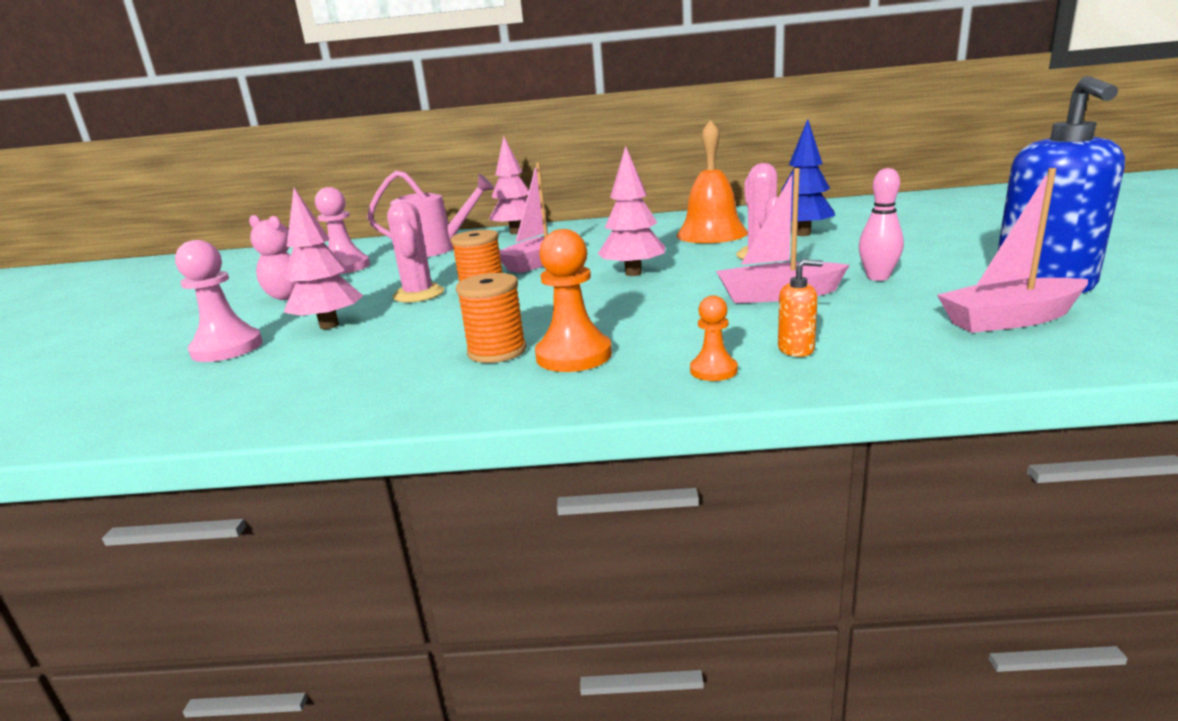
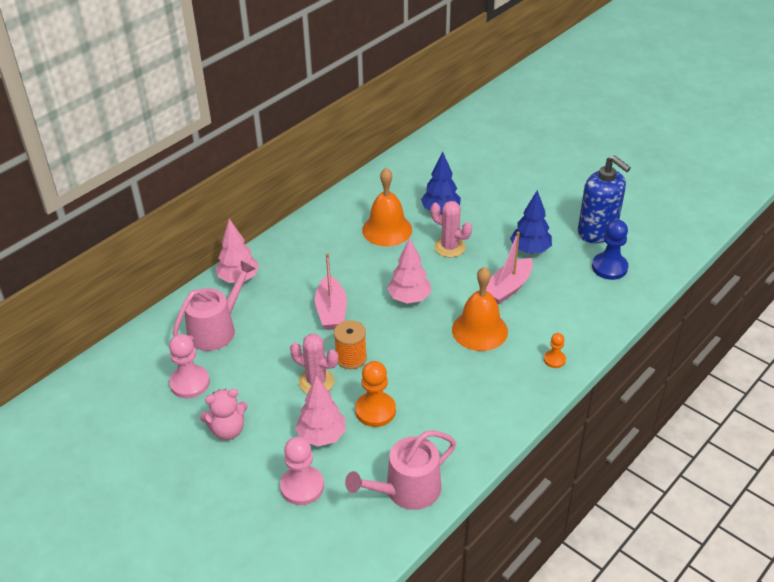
camera: 50 degrees left, 20 degrees up
(270, 396) = (406, 490): none -> pink watering can
(497, 351) = (452, 400): orange spool -> none
(574, 355) = (490, 382): orange pawn -> orange pawn (375, 410)
(661, 314) = (479, 330): none -> orange bell
(796, 349) = (564, 329): orange soap dispenser -> none
(878, 277) = (530, 250): pink bowling pin -> blue tree
(1009, 320) = (609, 267): pink boat -> blue pawn

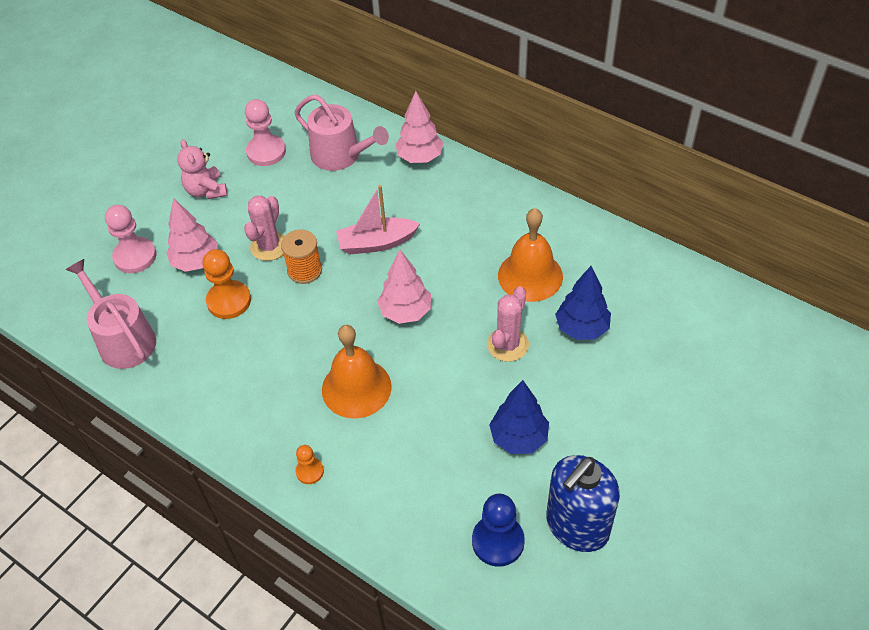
camera: 85 degrees right, 10 degrees up
(508, 288) = (437, 414): pink boat -> none

